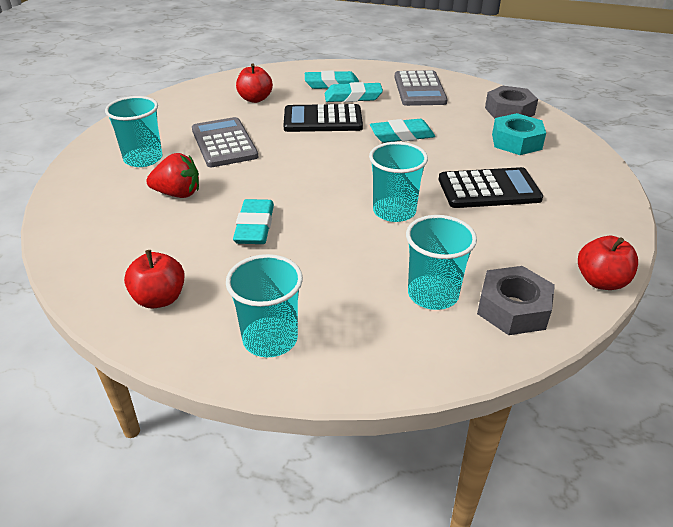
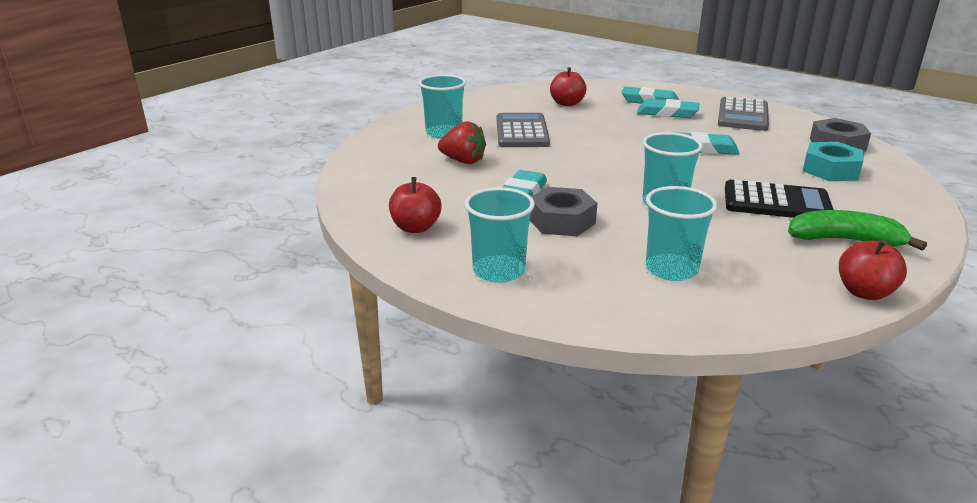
camera: 20 degrees right, 10 degrees down
(323, 120) = (626, 127): black calculator -> none
(513, 309) = (751, 295): grey nut -> grey nut (561, 221)
(561, 222) = (845, 240): none -> green banana

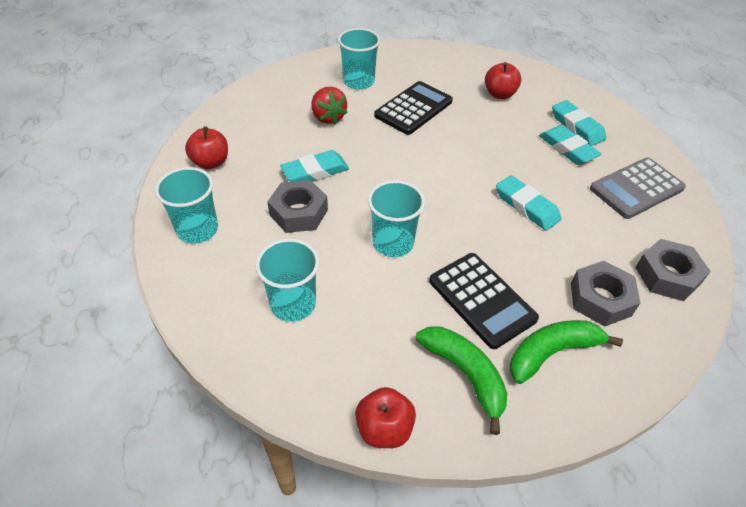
camera: 40 degrees right, 20 degrees up
(522, 132) = (413, 108): grey calculator -> black calculator
(831, 170) = (600, 299): turquoise nut -> grey nut
(861, 205) = (552, 352): none -> green banana

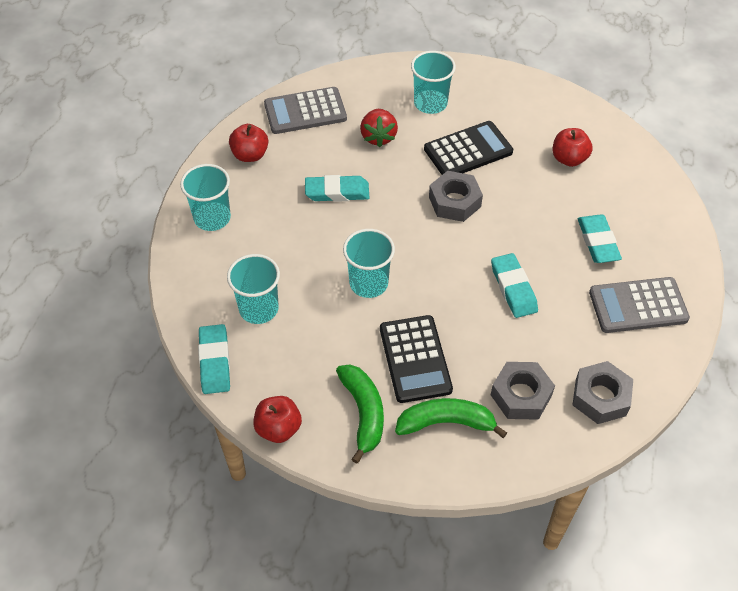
camera: 25 degrees right, 5 degrees up
(247, 114) = (305, 111): none -> grey calculator
(298, 213) = (302, 228): grey nut -> grey nut (454, 202)
(577, 126) = (626, 220): turquoise eraser -> turquoise eraser (215, 362)

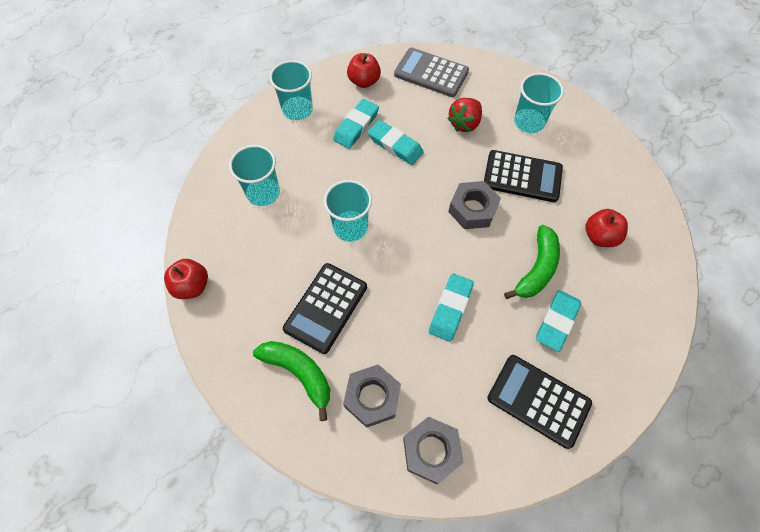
camera: 40 degrees right, 10 degrees up
(215, 362) = (202, 209): turquoise eraser -> turquoise eraser (356, 126)
(363, 413) = (253, 319): green banana -> green banana (537, 269)
(638, 306) = (538, 400): grey calculator -> black calculator

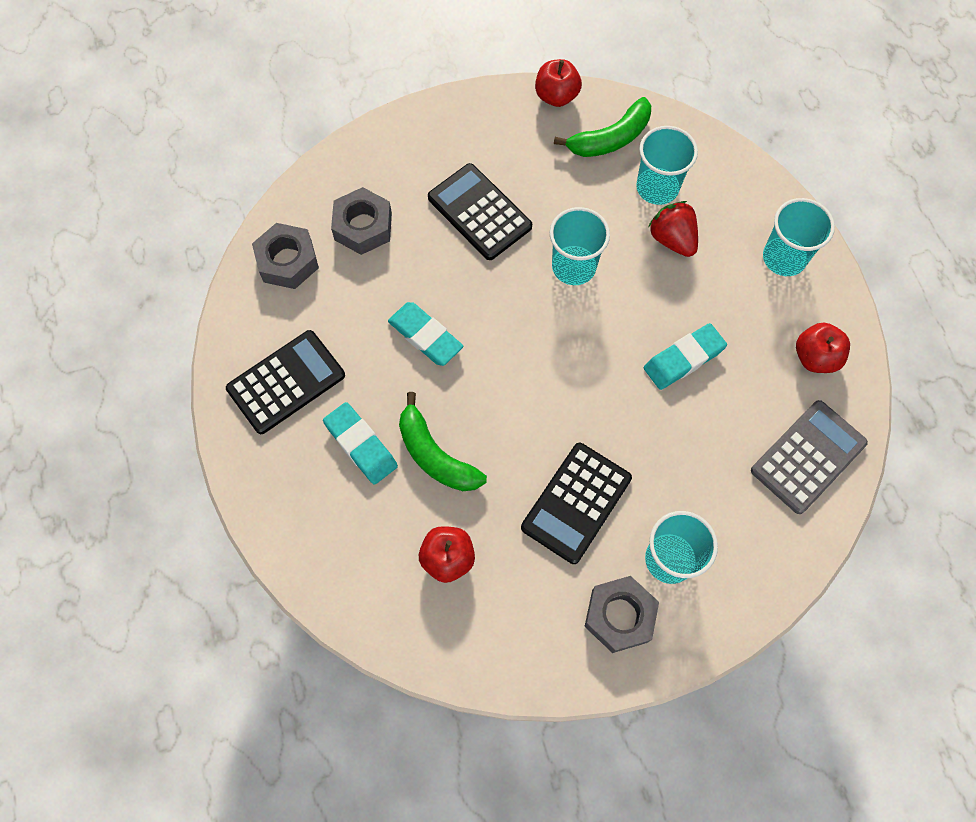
camera: 110 degrees right, 5 degrees up
(299, 373) = (417, 169): green banana -> green banana (610, 139)
(356, 126) = (732, 321): turquoise eraser -> none
(464, 123) = (694, 465): red strawberry -> red strawberry (672, 239)
(472, 209) = (548, 416): grey nut -> grey nut (619, 616)

